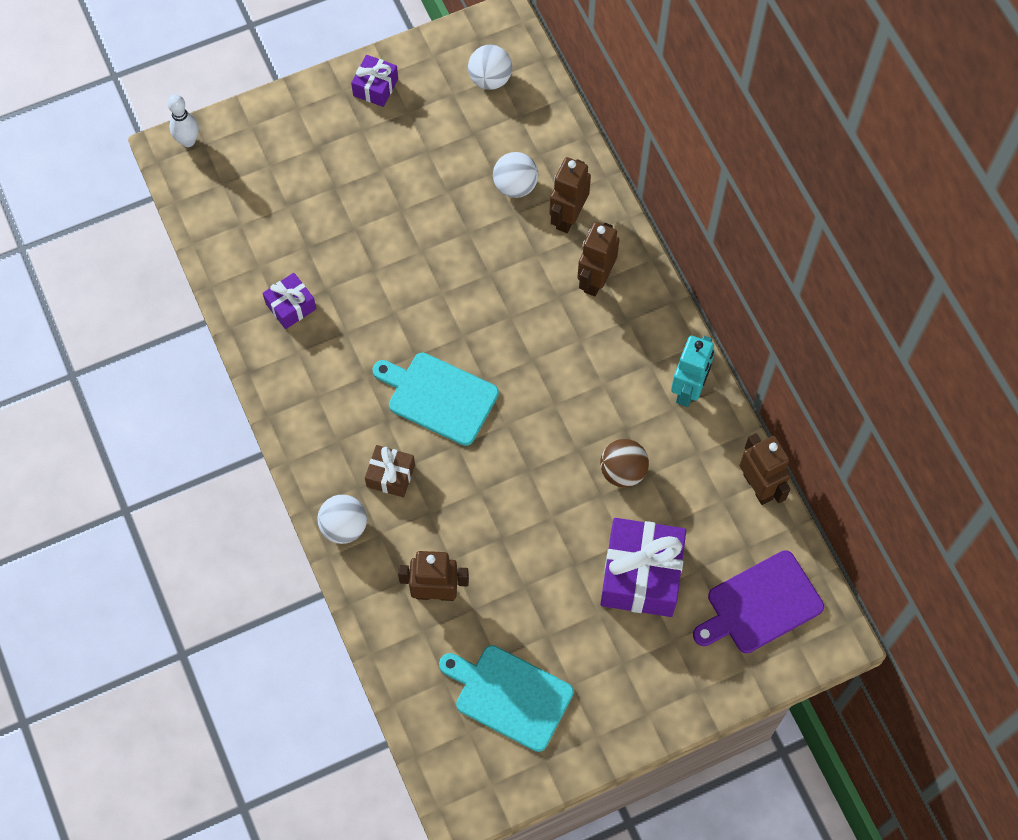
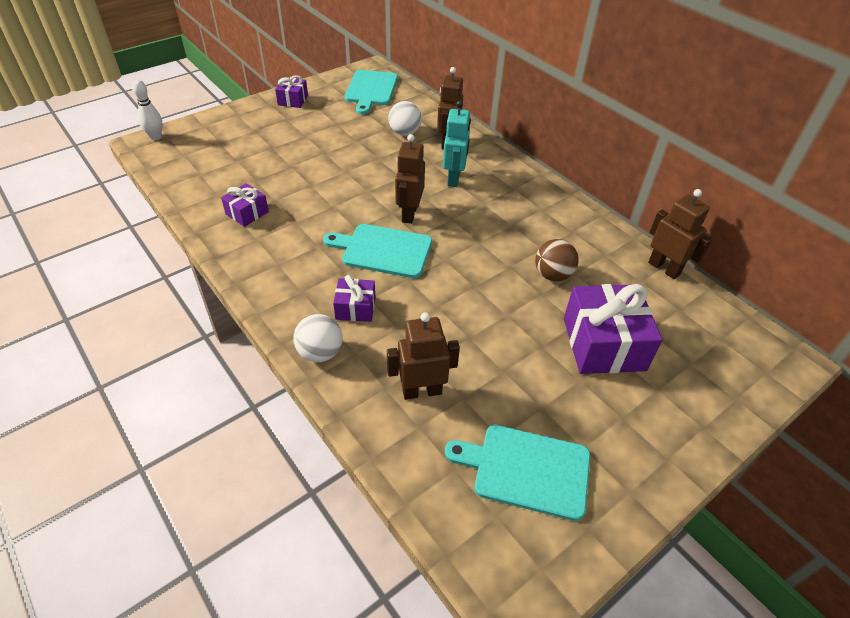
camera: 15 degrees left, 20 degrees down
(390, 476) = (355, 308): brown gift -> purple gift
(490, 79) = (371, 90): white ball -> turquoise cutting board
(595, 279) = (480, 170): brown robot -> brown robot (409, 214)
(688, 390) = (578, 219): turquoise robot -> turquoise robot (454, 178)
(760, 604) = (716, 348): purple cutting board -> none

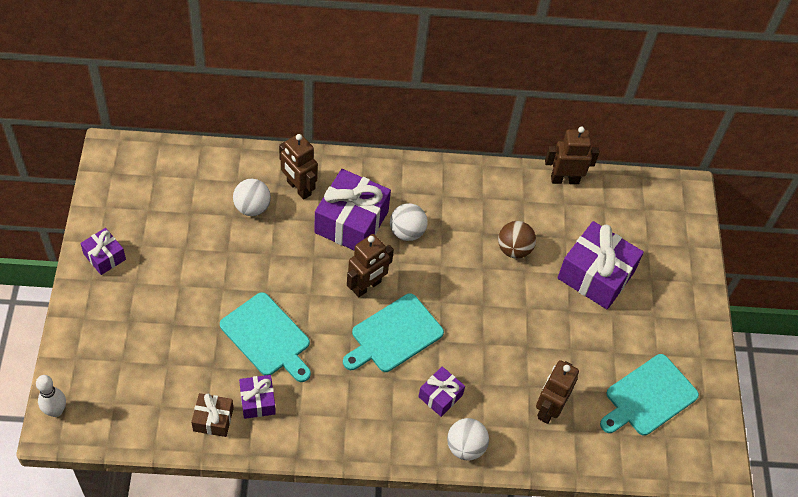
camera: 55 degrees left, 10 degrees up
(210, 201) = (213, 419): none -> brown gift
(371, 90) = (152, 181): turquoise cutting board -> turquoise cutting board (267, 337)
(409, 214) = (367, 286): brown robot -> brown robot turned 90 degrees counterclockwise
(454, 178) = (351, 222): turquoise robot -> purple gift
(484, 208) = (407, 232): none -> white ball

